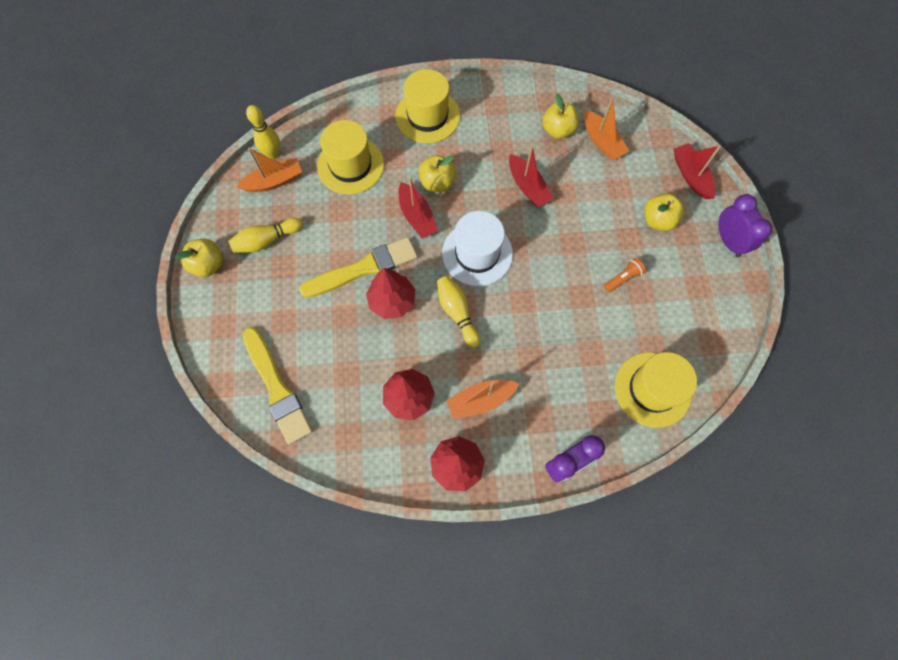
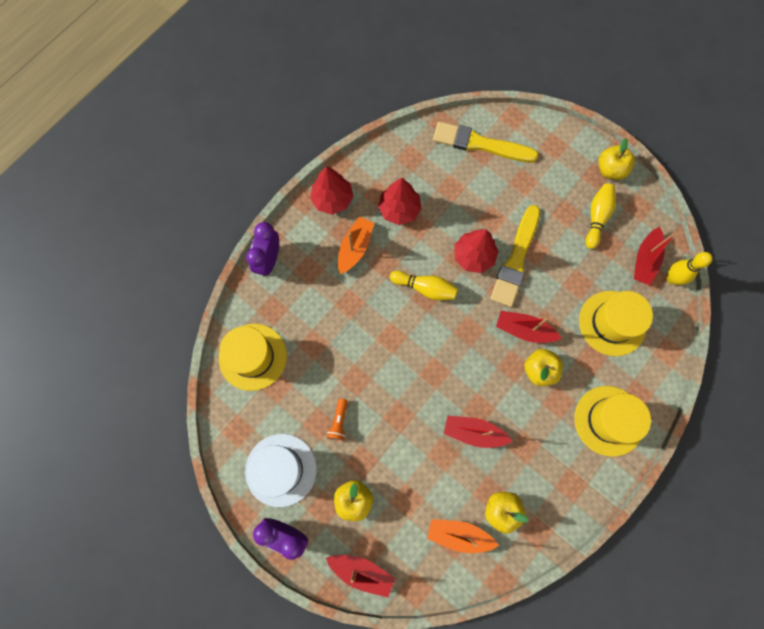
camera: 135 degrees right, 5 degrees up
(274, 181) = (645, 260): orange boat -> red boat
(477, 253) = (455, 342): white hat -> white hat (281, 470)

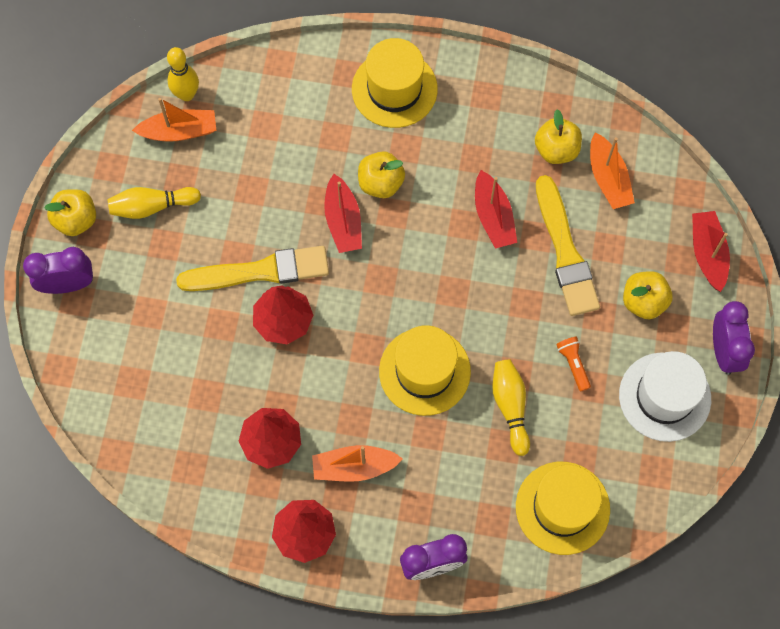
camera: 120 degrees left, 5 degrees down
(339, 422) = (573, 364): orange flashlight -> orange flashlight turned 90 degrees counterclockwise
(425, 288) = (357, 355): yellow bowling pin -> yellow bowling pin (510, 407)
(480, 144) = (122, 390): yellow brush -> yellow brush (565, 251)
(567, 146) = (68, 284): none -> purple clock
(612, 323) = (279, 133): yellow hat -> yellow hat (424, 371)
(645, 260) = (179, 131): red boat -> orange boat

